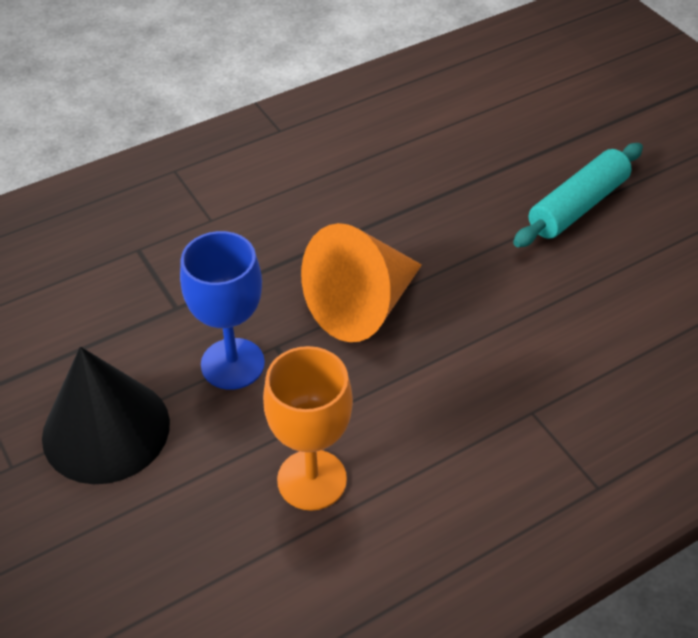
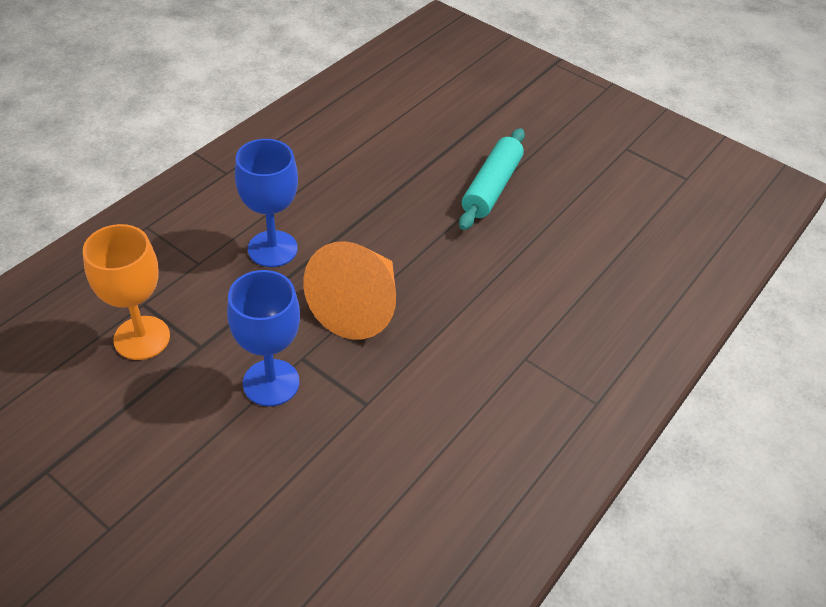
camera: 25 degrees left, 0 degrees up
(106, 429) = (183, 470): black cone -> none
(295, 222) = (272, 249): none -> blue goblet
(312, 479) = (378, 461): orange goblet -> orange goblet (142, 338)

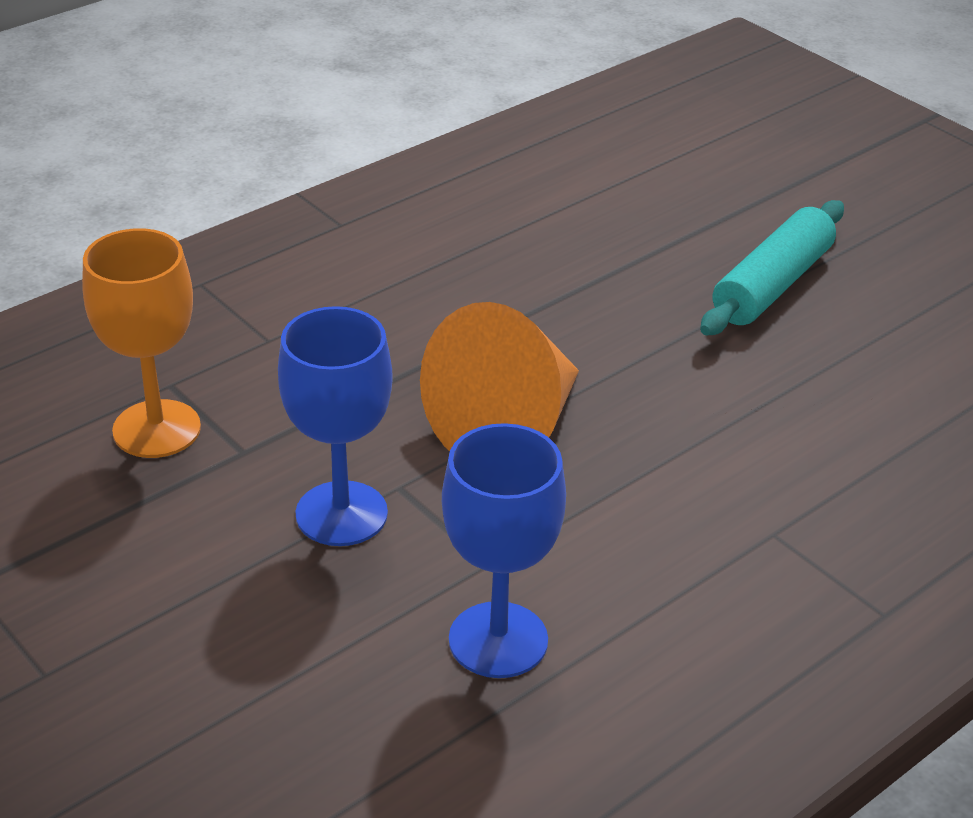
camera: 15 degrees right, 10 degrees down
(272, 249) = (388, 333): blue goblet -> blue goblet (498, 640)

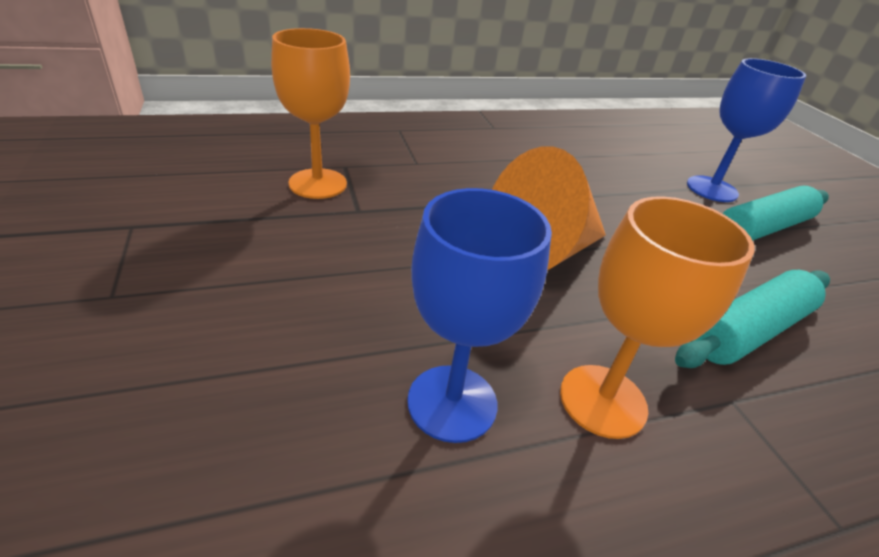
camera: 20 degrees right, 0 degrees up
(341, 514) = (393, 266): blue goblet -> blue goblet (712, 189)
(645, 581) = (602, 400): none -> orange goblet
(776, 444) = (748, 330): none -> turquoise rolling pin

